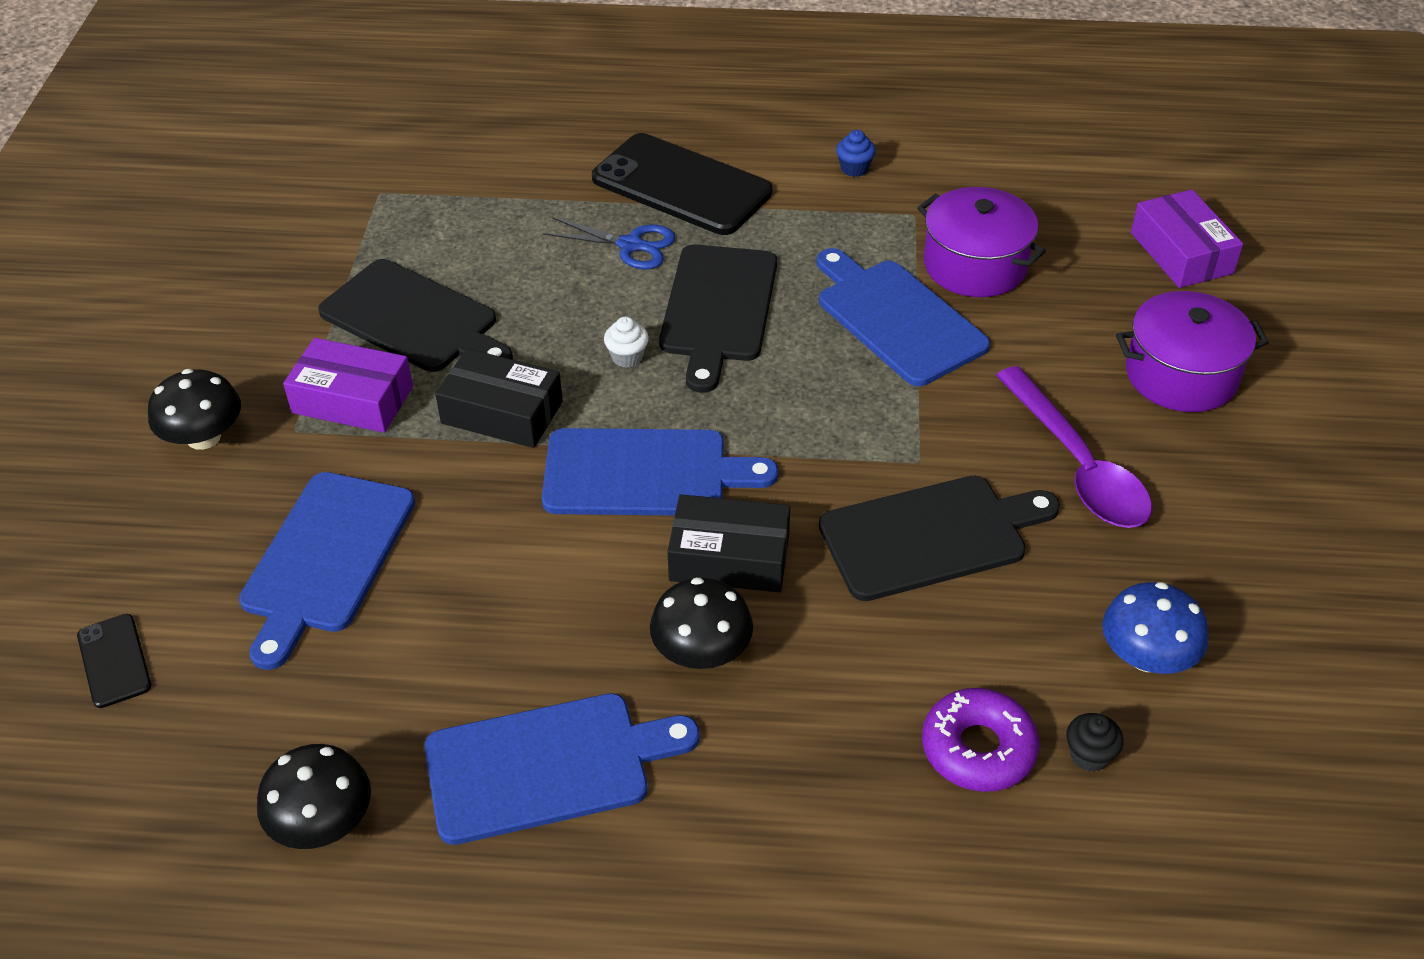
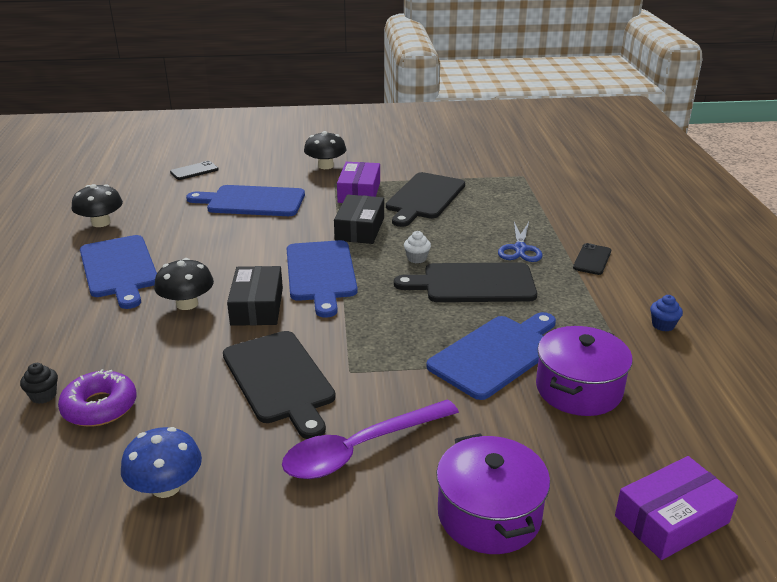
camera: 80 degrees right, 15 degrees down
(681, 185) = (592, 259): black phone -> black phone, size x0.46
(1089, 755) = (84, 456): black cupcake -> black cupcake (43, 396)

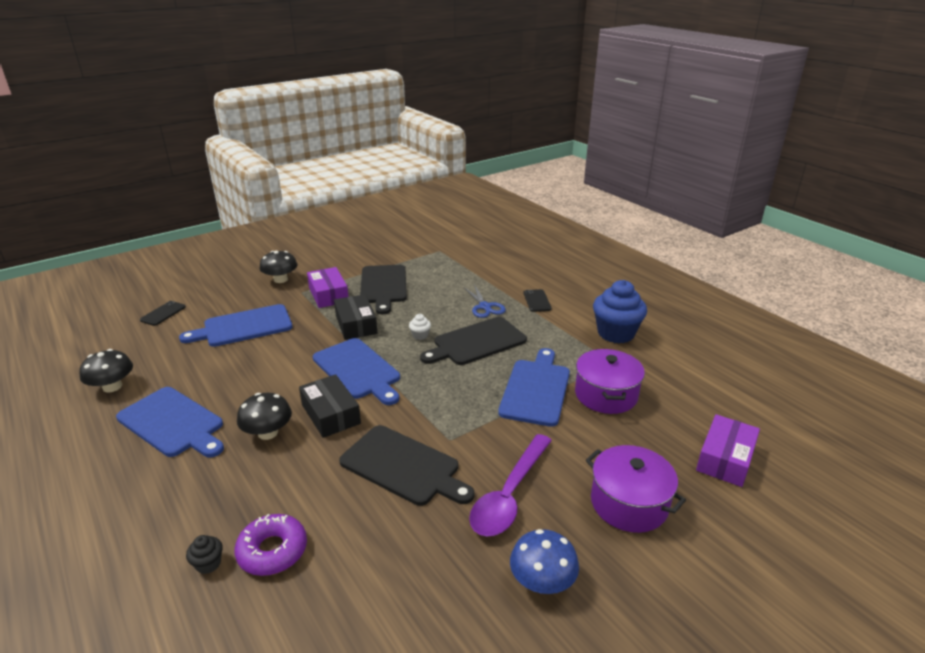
camera: 30 degrees left, 0 degrees up
(166, 487) = (393, 590): blue mushroom -> blue mushroom (542, 581)
(663, 325) = (616, 333): blue cupcake -> blue cupcake, size x2.38

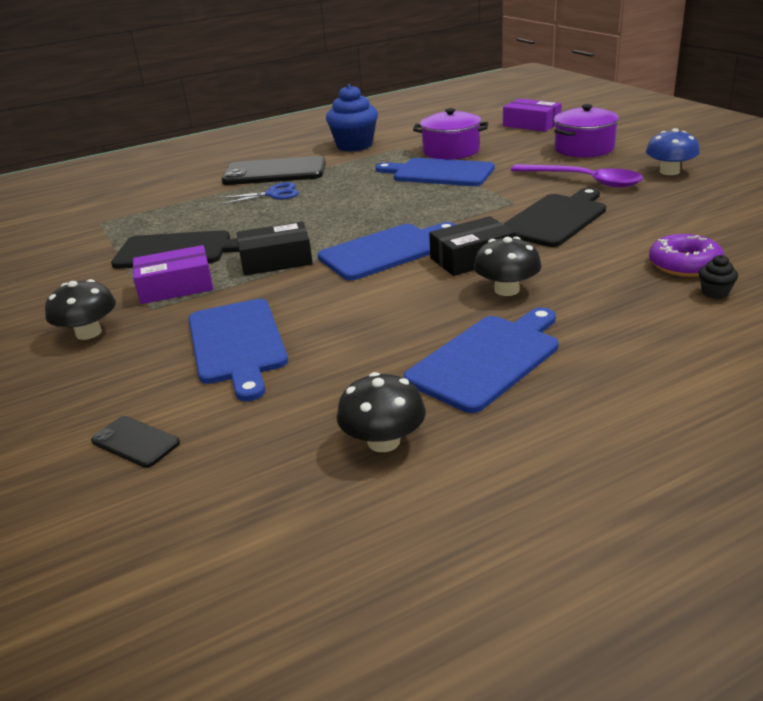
camera: 80 degrees left, 0 degrees up
(420, 335) = (321, 223): white cupcake -> none
(476, 342) = (348, 196): black cutting board -> none
(537, 301) = (274, 172): black phone -> black phone, size x2.16

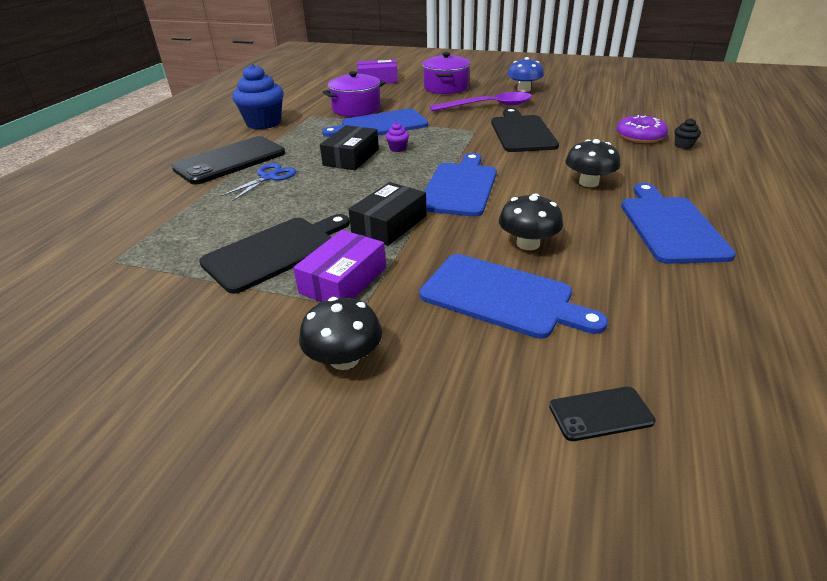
camera: 45 degrees left, 5 degrees up
(383, 441) = (734, 303): black mushroom -> black mushroom (528, 244)
(408, 200) = (397, 148): none -> purple cupcake
(472, 258) = (526, 171): black box -> black box (351, 157)

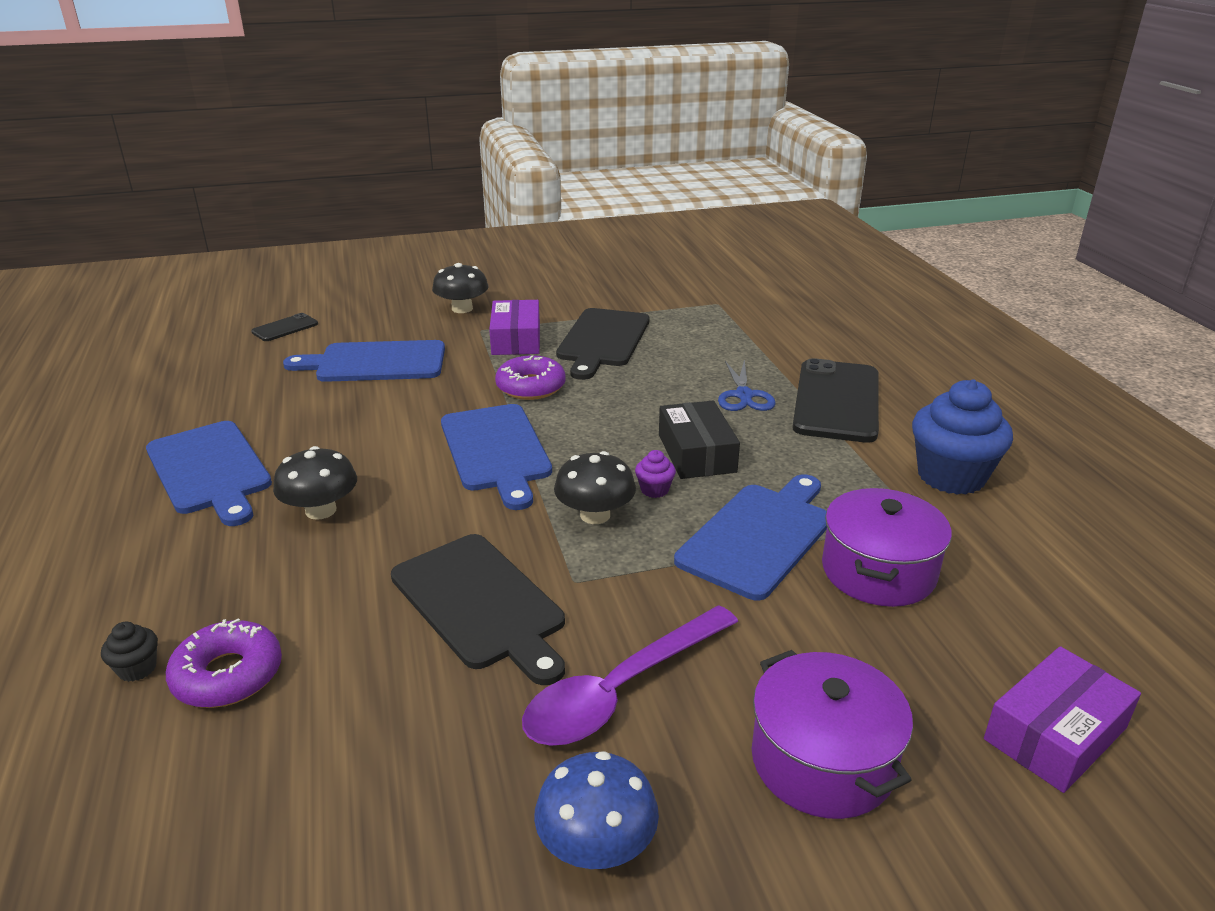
camera: 145 degrees right, 5 degrees down
(389, 224) = (531, 387): black box -> purple donut
(528, 244) = (372, 407): black mushroom -> black mushroom (595, 515)

